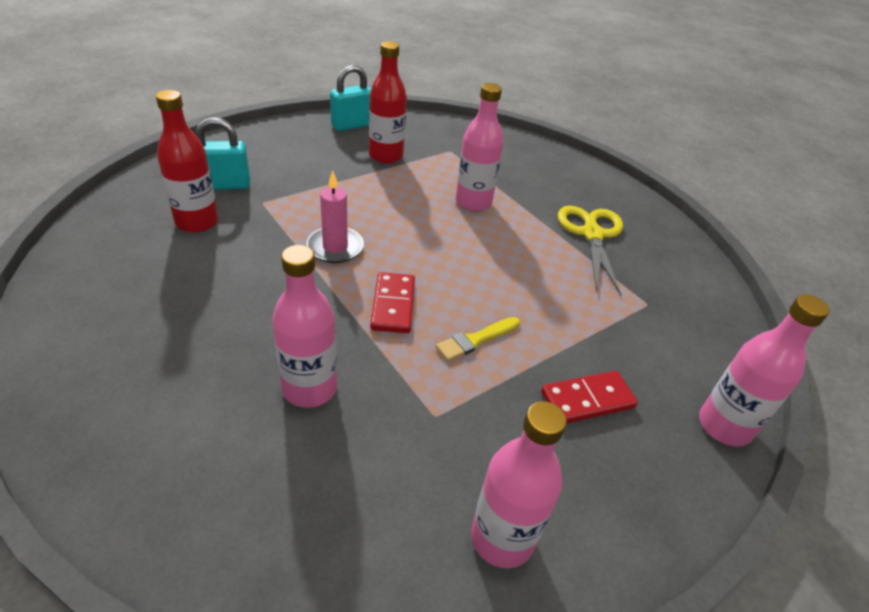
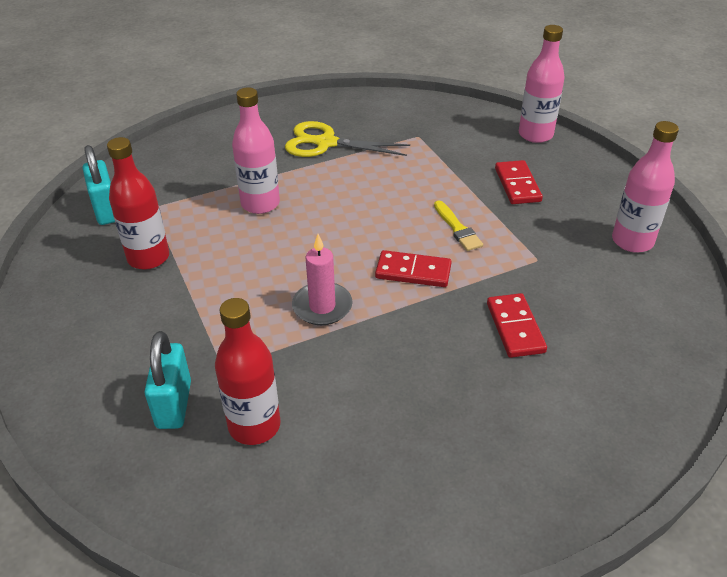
camera: 75 degrees left, 0 degrees up
(310, 388) = (515, 328): pink bottle -> red domino
(352, 125) = (58, 282): turquoise padlock -> turquoise padlock (106, 210)

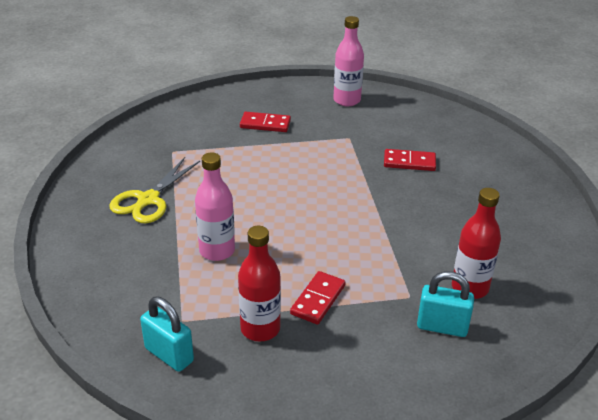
camera: 75 degrees left, 5 degrees down
(106, 210) = (169, 355): turquoise padlock -> turquoise padlock turned 45 degrees clockwise
(322, 306) = (361, 238): pink candle -> none
(413, 272) = (340, 189): red domino -> red domino (318, 300)
(457, 228) = (301, 160): yellow brush -> none
(535, 135) = (209, 101): pink bottle -> none

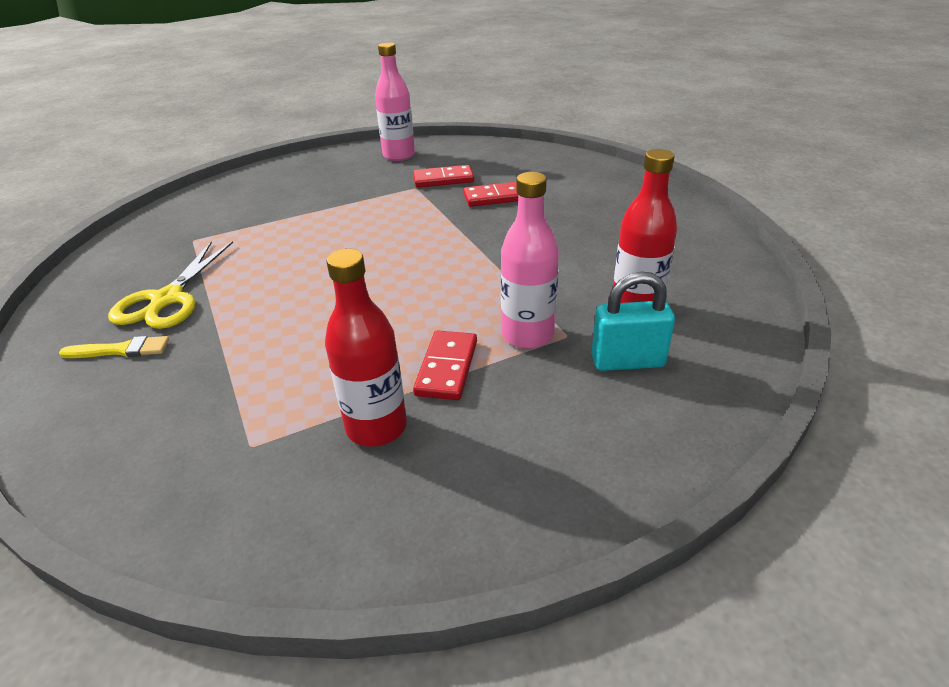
camera: 15 degrees left, 0 degrees up
(114, 233) = (120, 350): none -> yellow brush
(169, 355) = (239, 505): turquoise padlock -> none
(217, 251) = (282, 339): pink bottle -> pink bottle (527, 335)
(265, 124) = (309, 192): red domino -> red domino (443, 179)

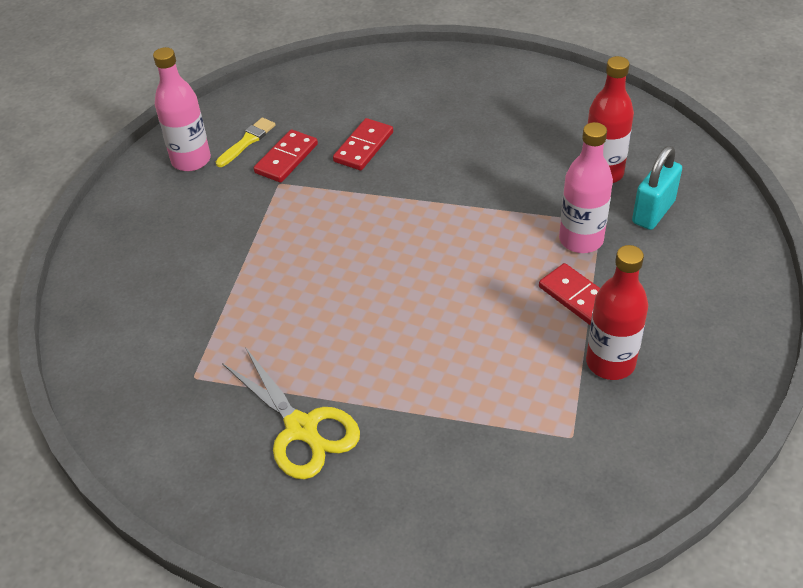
camera: 50 degrees left, 10 degrees up
(120, 350) = (360, 484): yellow brush -> yellow brush (247, 141)

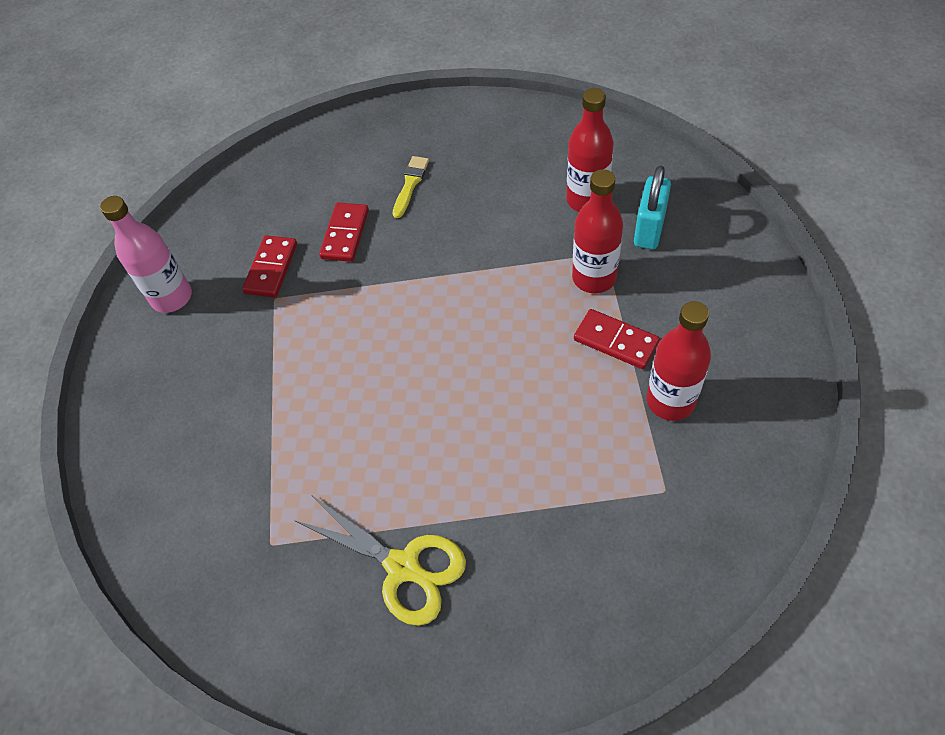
camera: 15 degrees left, 10 degrees up
(247, 141) = (223, 260): yellow brush -> yellow brush (410, 184)
(581, 240) = (594, 278): pink bottle -> red bottle

